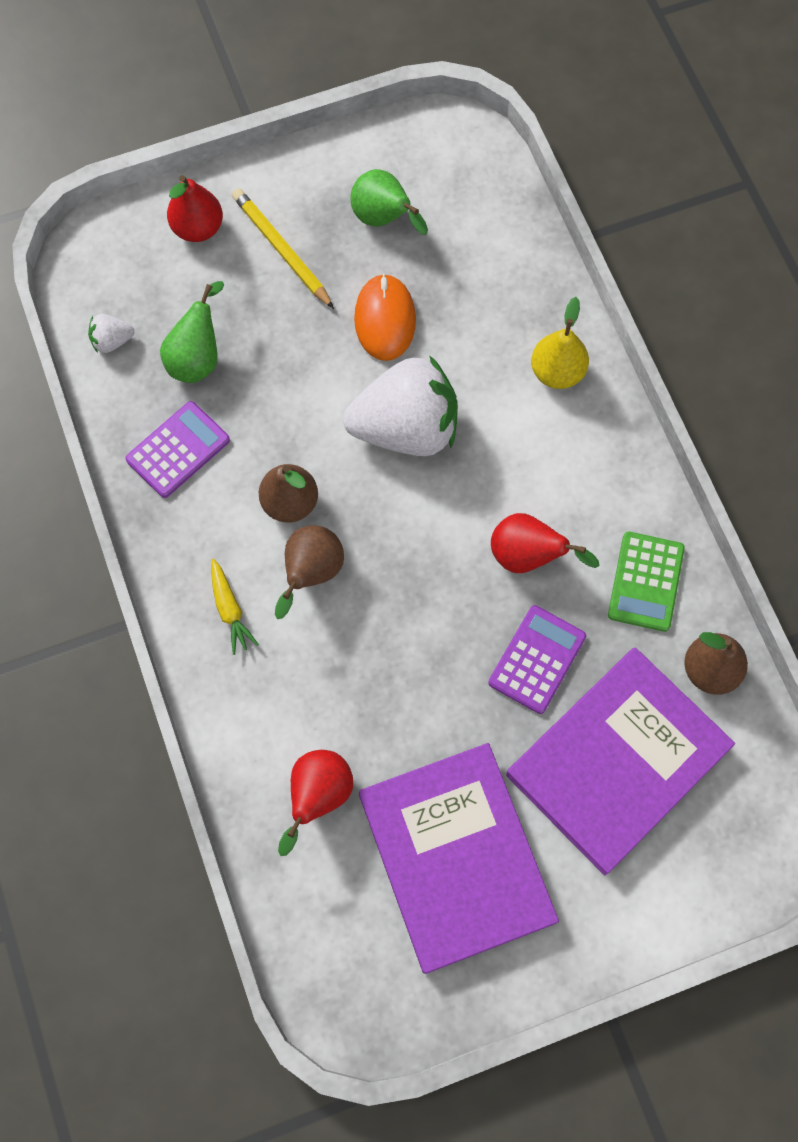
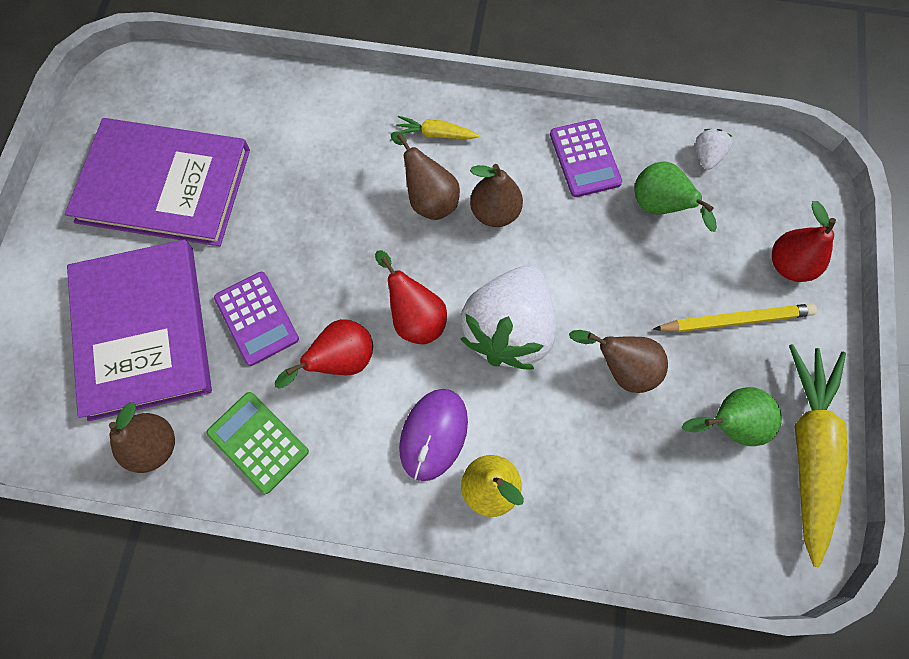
camera: 120 degrees right, 0 degrees up
(318, 796) = (267, 124): red pear -> red pear (415, 317)
(369, 155) = (808, 449): none -> yellow carrot
(385, 319) = (621, 368): orange mouse -> brown pear
(542, 440) = (433, 434): none -> purple mouse

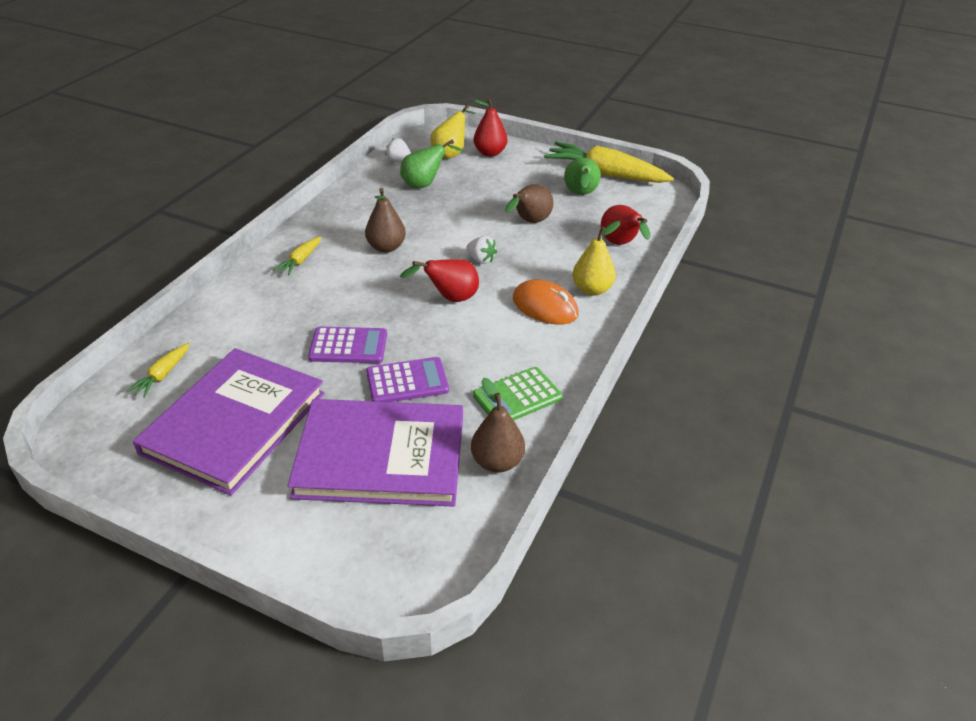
camera: 75 degrees left, 30 degrees down
(215, 97) = (162, 375): none -> yellow carrot
(340, 361) = (468, 341): red pear -> red pear (621, 244)
(429, 198) = (354, 274): brown pear -> none
(433, 434) = (545, 306): purple mouse -> orange mouse
(508, 330) = (481, 259): white strawberry -> white strawberry, size x0.41
(585, 158) = (369, 203): purple calculator -> purple calculator (348, 346)
(736, 320) = (516, 177): yellow pencil -> none
(760, 214) = (451, 153): none -> yellow pear

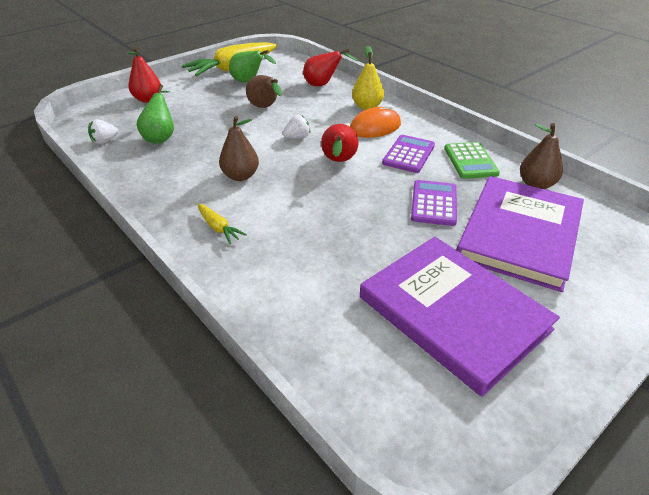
camera: 65 degrees left, 0 degrees up
(162, 375) = (354, 360): yellow carrot -> none
(348, 346) = (372, 224): purple calculator -> purple calculator (408, 154)
(451, 153) = (126, 115): yellow pear -> none

